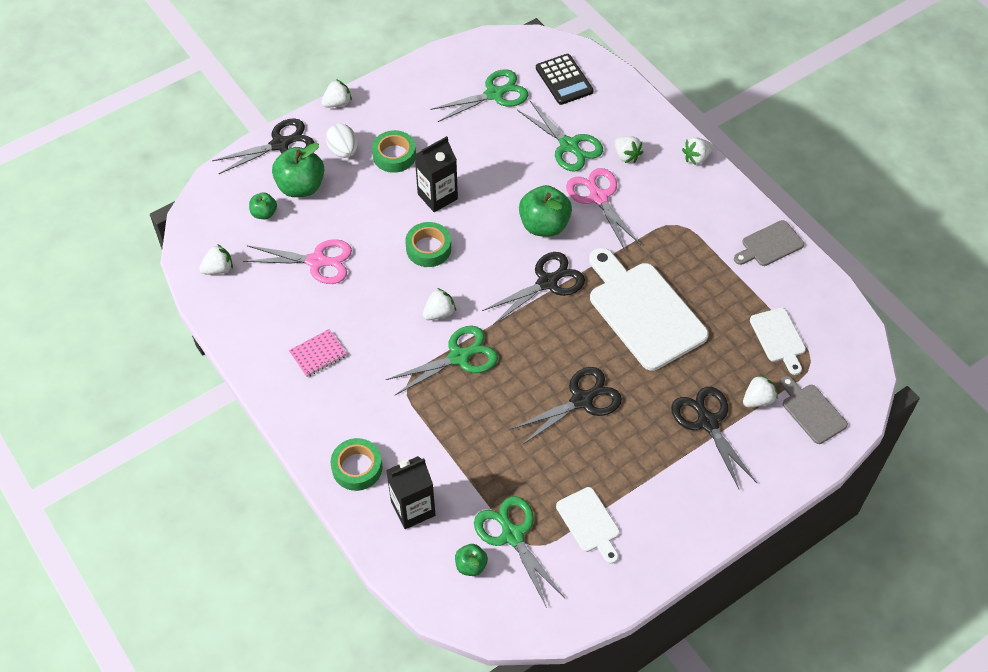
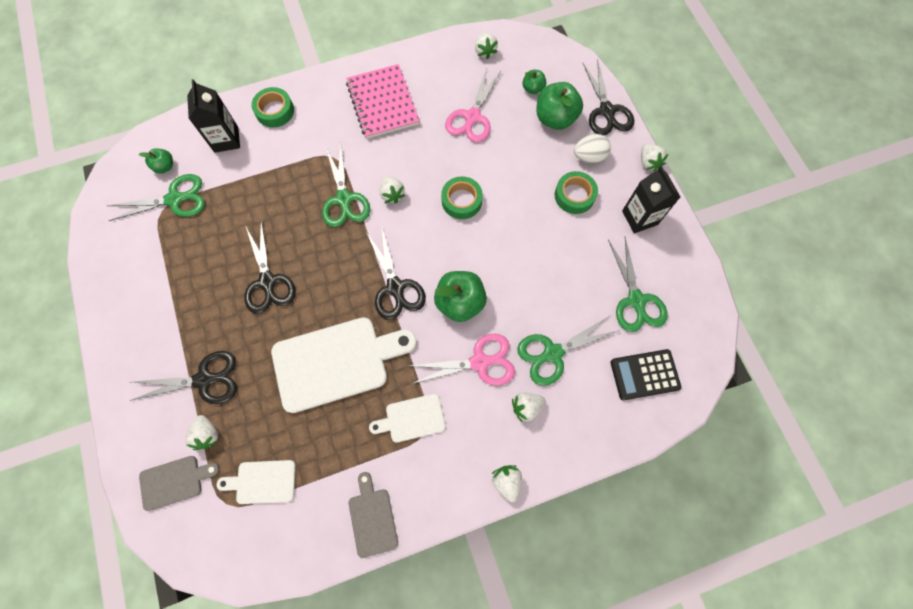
camera: 105 degrees right, 15 degrees up
(318, 354) = (382, 103): pink notebook -> pink notebook, size x1.94
(437, 196) = (517, 220): black carton -> black carton (639, 217)
(589, 523) = (159, 256): white cutting board -> white cutting board (411, 418)

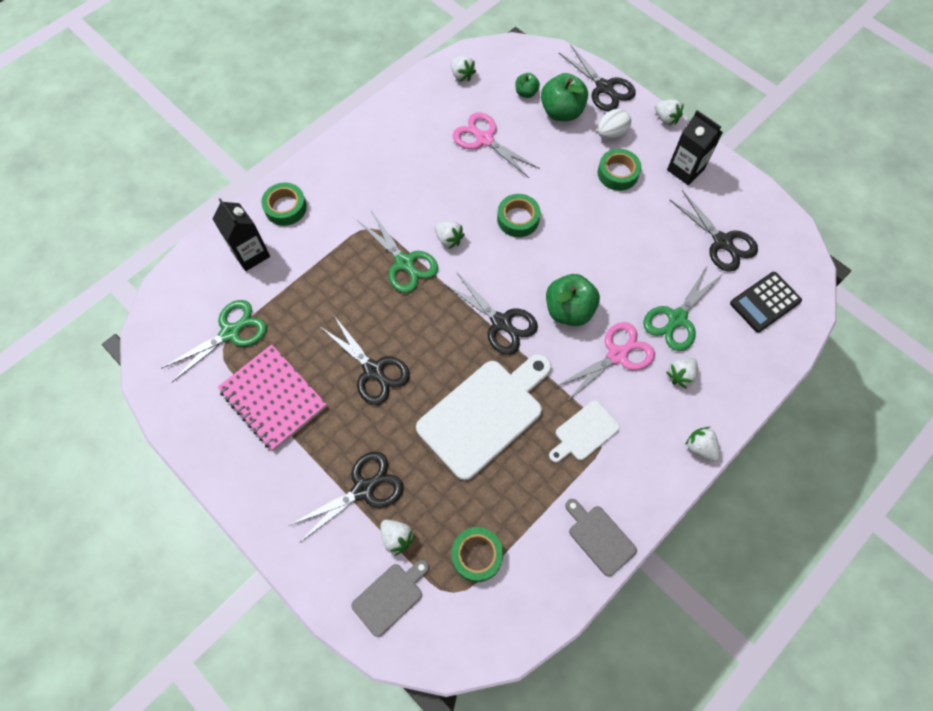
camera: 25 degrees left, 5 degrees down
(165, 166) = (201, 305): green apple -> none
(262, 482) = (477, 555): white cutting board -> green tape
(382, 103) = (390, 159): pink notebook -> pink notebook (273, 398)
(472, 117) = (484, 139): pink scissors -> pink scissors turned 135 degrees clockwise
(636, 300) = (722, 242): green scissors -> black scissors

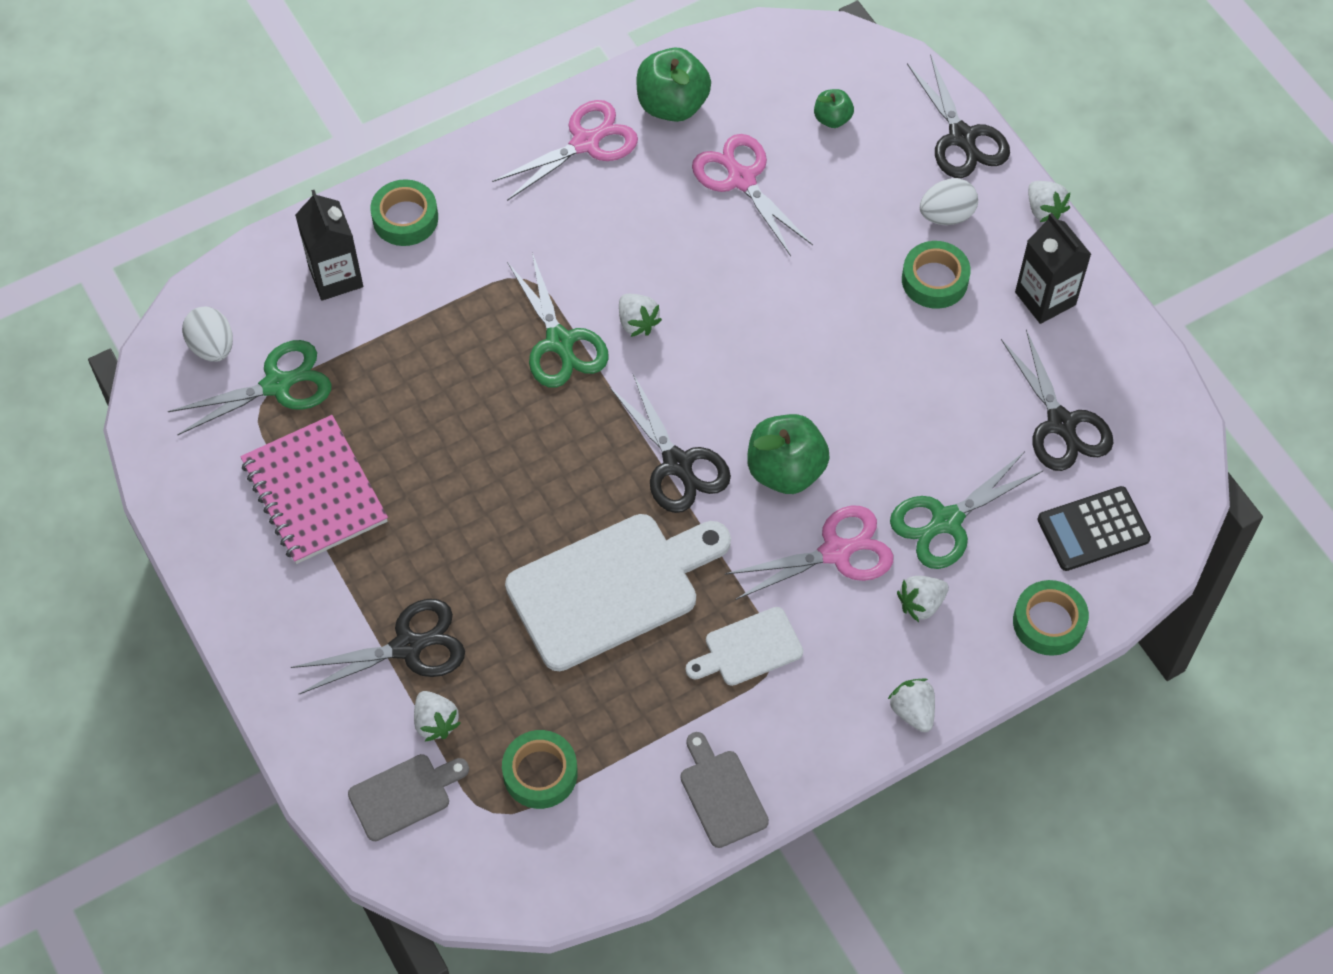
camera: 15 degrees right, 5 degrees down
(181, 317) = (212, 347): none -> white egg
(373, 370) = (468, 487): black scissors -> none
(384, 138) = (585, 143): none -> pink scissors
(462, 75) = (738, 68): white strawberry -> none
(518, 219) = (753, 315): green tape -> green tape (1048, 622)
(561, 112) = (879, 162): green apple -> green apple (672, 105)

